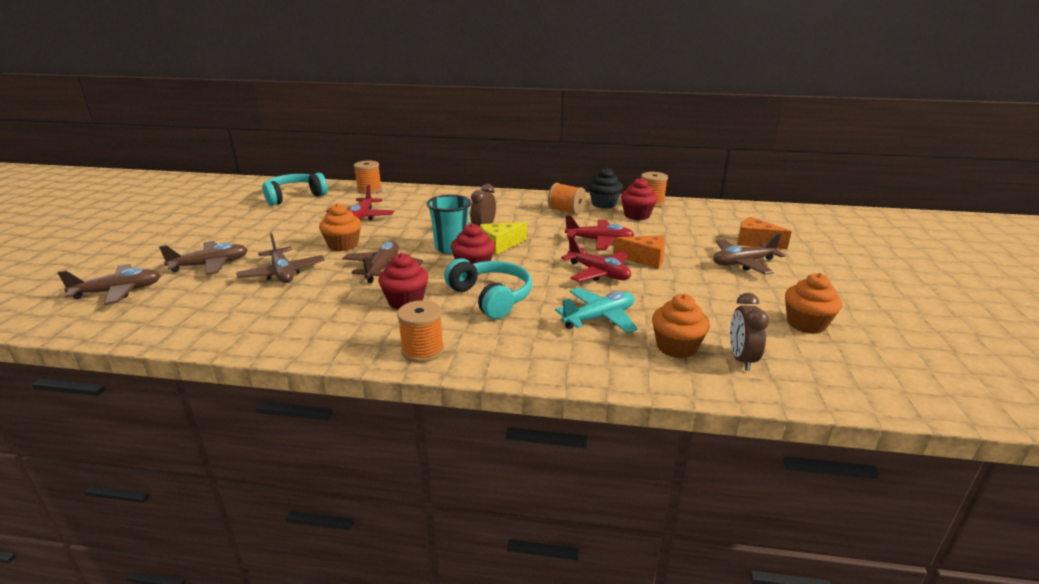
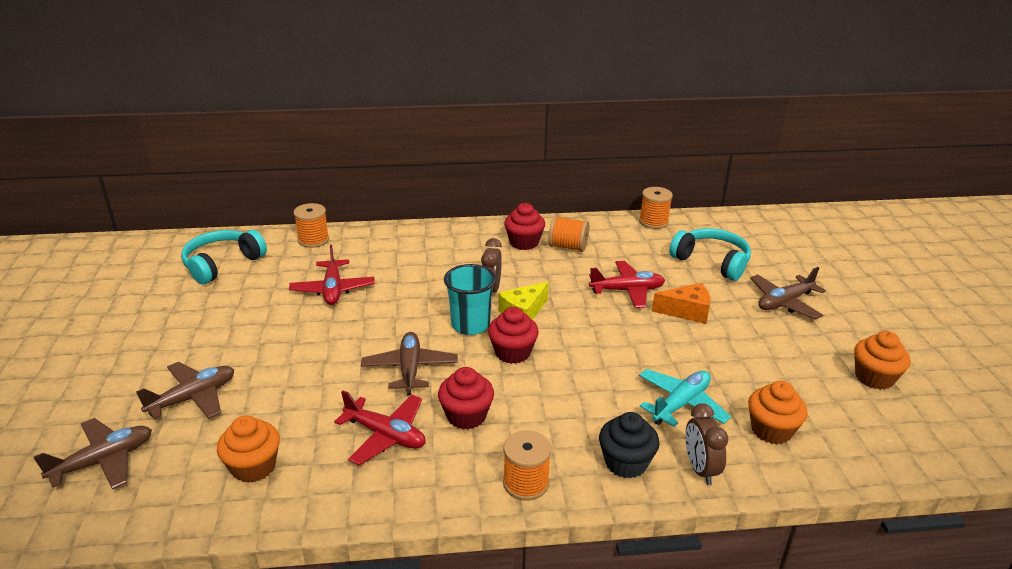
camera: 15 degrees left, 5 degrees up
(282, 273) = (294, 396): brown plane -> none
(343, 245) = (340, 339): orange cupcake -> orange cupcake (254, 467)
(491, 297) = (556, 394): turquoise headphones -> turquoise headphones (712, 262)
(598, 273) = (649, 339): red plane -> red plane (385, 435)
(604, 204) = (604, 230): black cupcake -> black cupcake (626, 463)
(637, 215) = (647, 244): red cupcake -> red cupcake (524, 242)
(741, 359) = (835, 435): brown clock -> brown clock (700, 469)
(755, 242) = (784, 269): orange cheese -> none

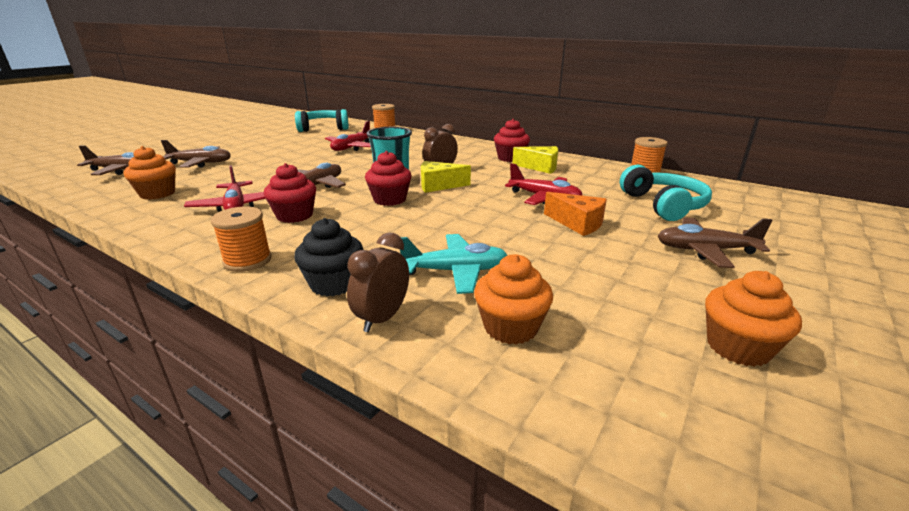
camera: 40 degrees right, 5 degrees down
(568, 247) = (540, 167): orange spool -> yellow cheese

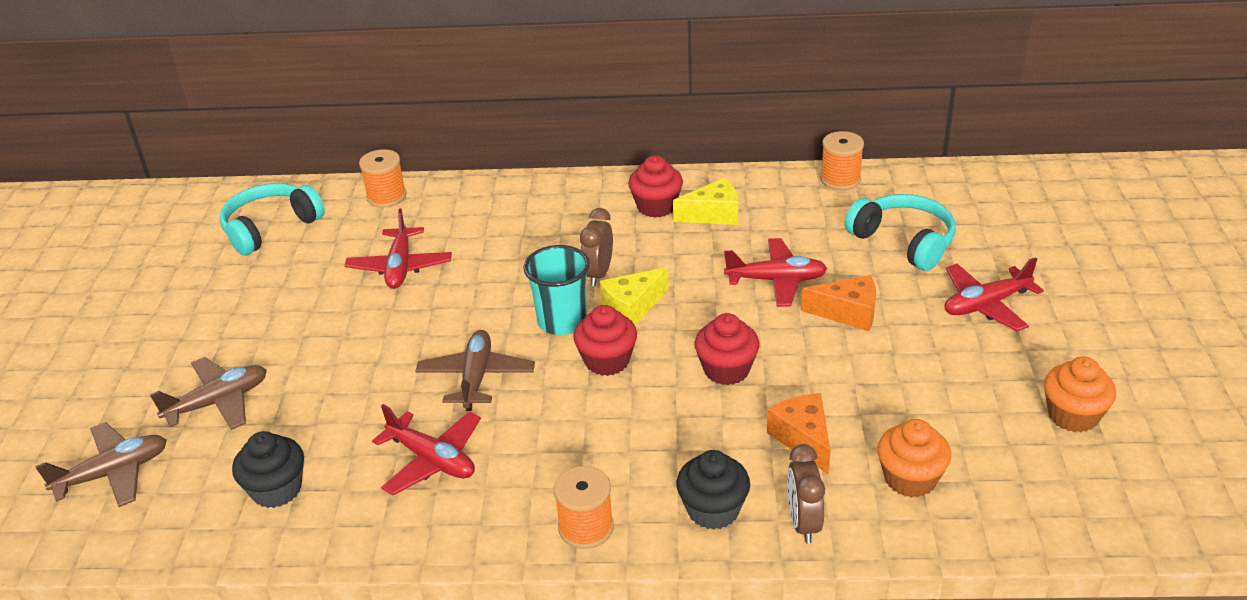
camera: 30 degrees left, 10 degrees up
(157, 194) = (276, 489): orange cupcake -> black cupcake
(294, 215) = (532, 440): red cupcake -> red cupcake (726, 370)
(455, 271) = (803, 439): turquoise plane -> orange cheese
(705, 250) = (986, 305): brown plane -> red plane

